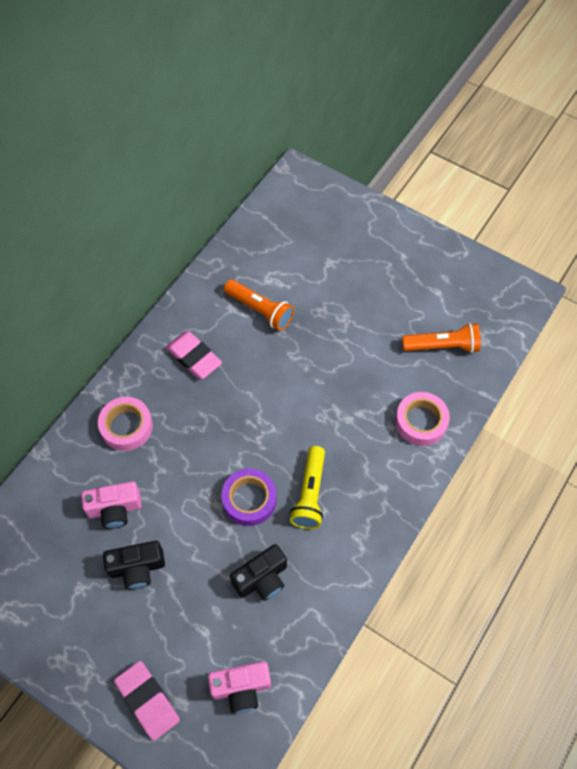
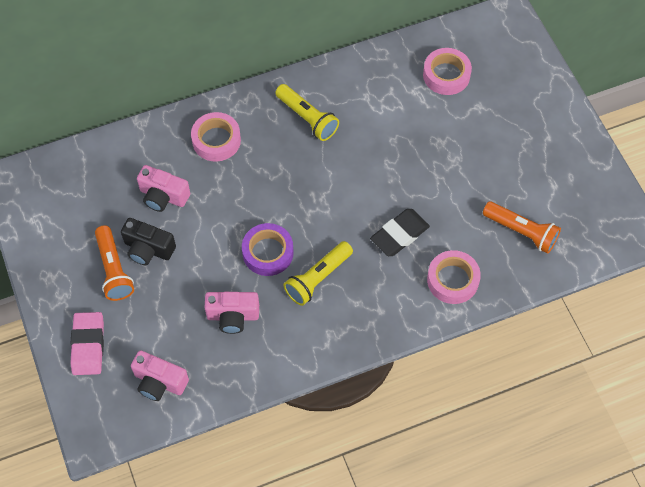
camera: 35 degrees right, 0 degrees up
(194, 357) = (307, 118): pink eraser -> yellow flashlight
(260, 310) = (389, 112): orange flashlight -> orange flashlight (114, 269)
(262, 579) = (233, 316): black camera -> pink camera
(284, 251) = (446, 75): none -> pink tape
(349, 410) = (399, 235): none -> black eraser

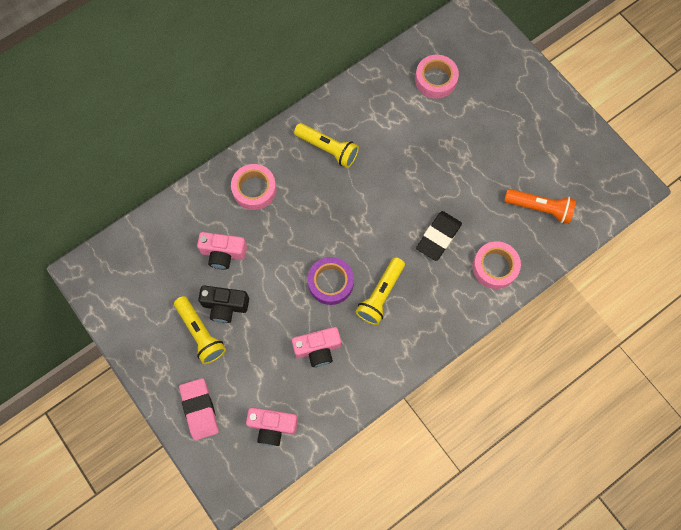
camera: 15 degrees left, 10 degrees up
(114, 269) = (200, 333): orange flashlight -> yellow flashlight

